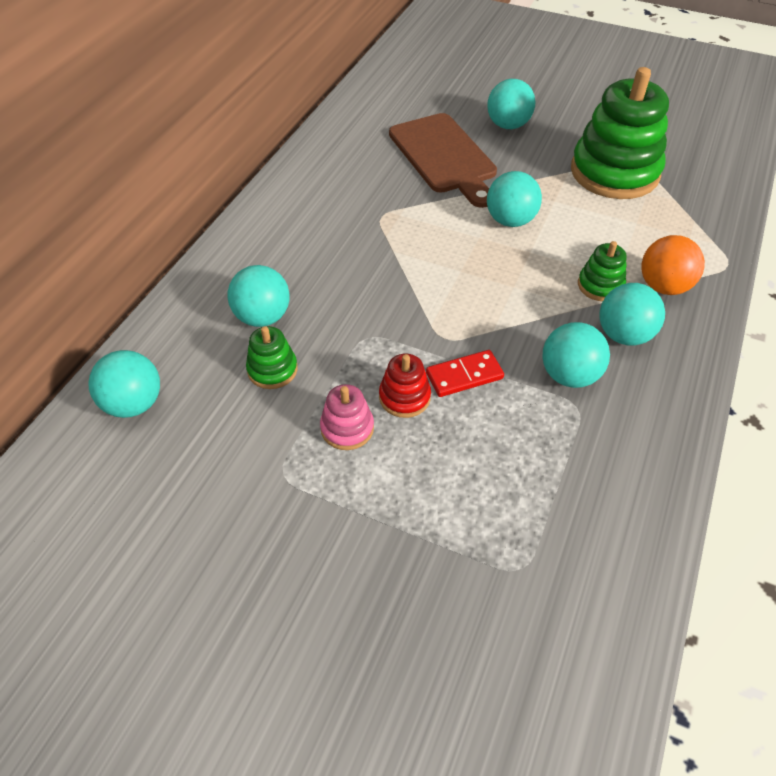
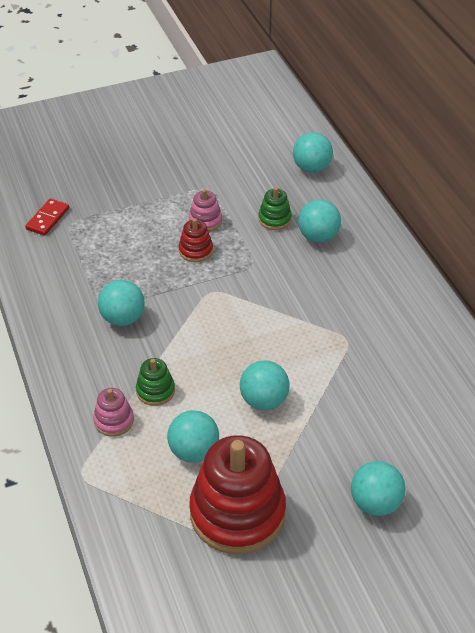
camera: 135 degrees right, 5 degrees down
(444, 156) = (377, 424): brown cutting board -> none
(464, 376) = (178, 280): red domino -> red domino (47, 219)
(614, 172) = (237, 513): green stacking toy -> red stacking toy
(623, 335) = (112, 365): turquoise ball -> turquoise ball (194, 451)
(663, 286) = (114, 420): orange ball -> pink stacking toy

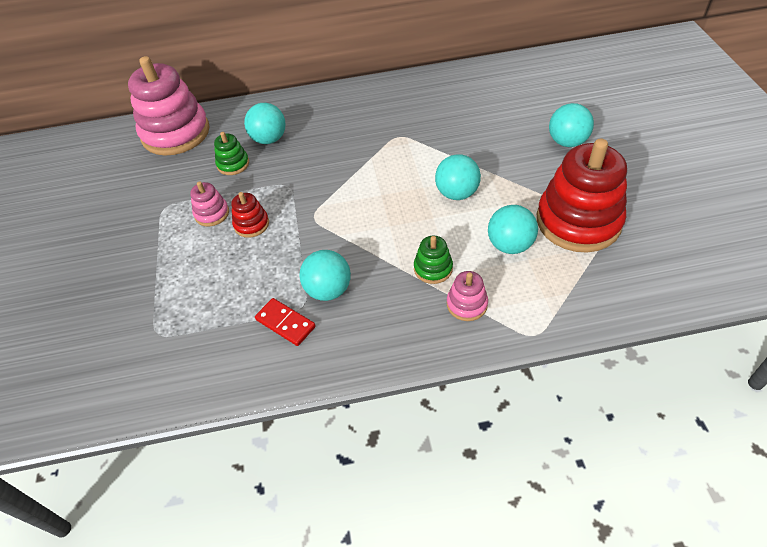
camera: 75 degrees left, 5 degrees up
(47, 219) = (138, 357): red domino -> red domino (285, 323)
(311, 168) = (176, 133): turquoise ball -> pink stacking toy

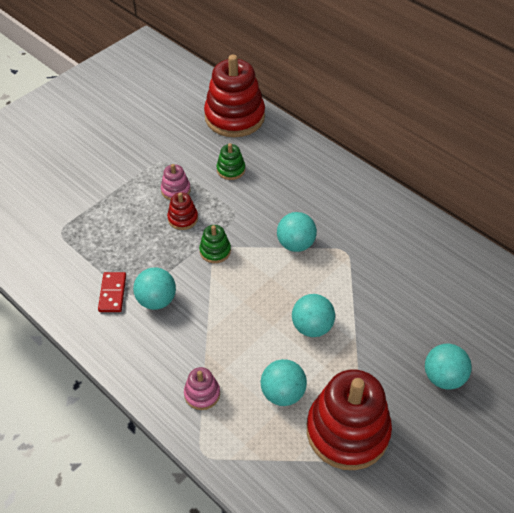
camera: 50 degrees right, 0 degrees up
(176, 133) = (234, 117): pink stacking toy -> red stacking toy
(269, 139) = (273, 173): turquoise ball -> turquoise ball (295, 244)
(433, 268) = (221, 353): green stacking toy -> green stacking toy (215, 251)

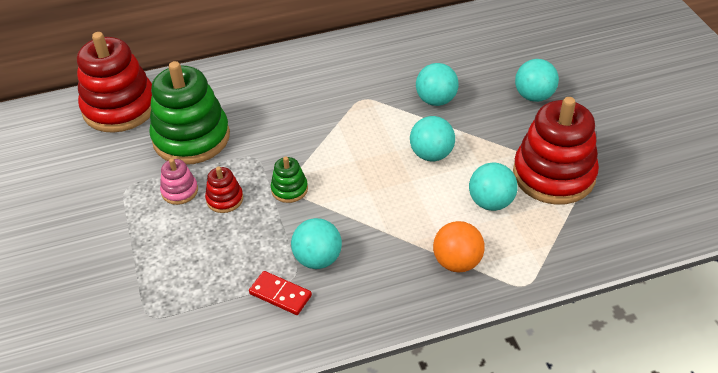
camera: 60 degrees left, 5 degrees down
(202, 394) = (457, 262): pink stacking toy -> orange ball
(231, 170) = (191, 138): green stacking toy -> green stacking toy, size x2.23
(295, 244) = (328, 128): turquoise ball -> turquoise ball (436, 100)

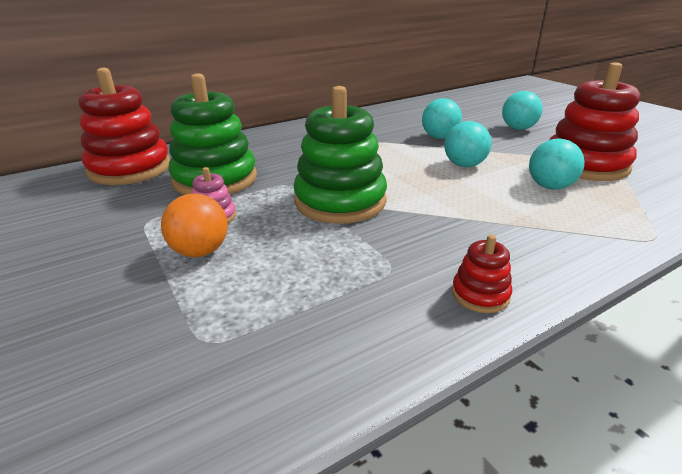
camera: 15 degrees left, 15 degrees down
(225, 199) = (270, 216): red stacking toy -> red stacking toy (480, 294)
(280, 295) = (384, 289): red domino -> none
(289, 189) = (340, 201): green stacking toy -> green stacking toy, size x2.23
(318, 259) = (408, 249): turquoise ball -> none
(457, 262) = (564, 231): orange ball -> orange ball (200, 251)

